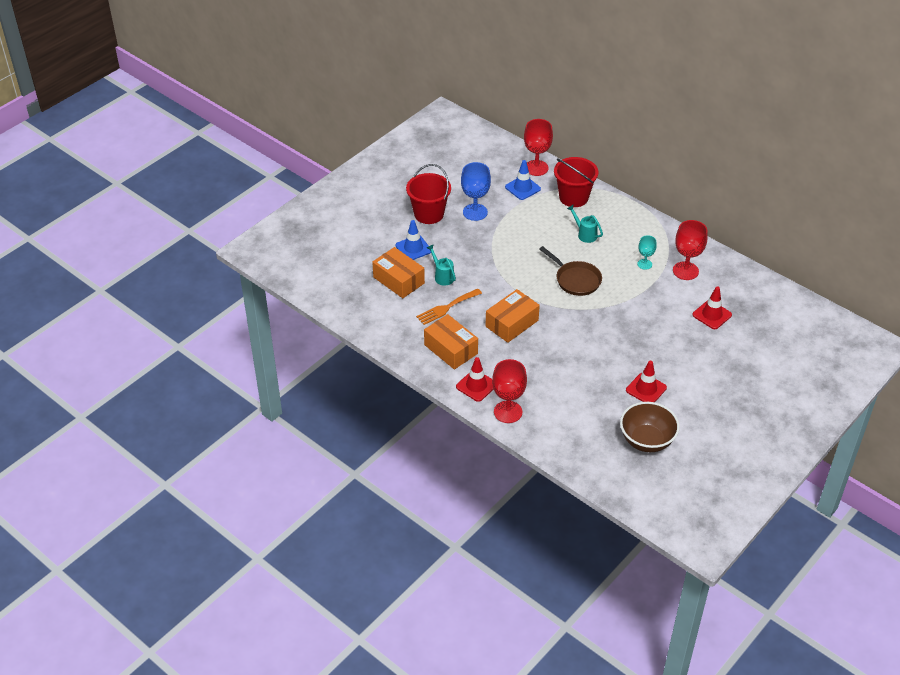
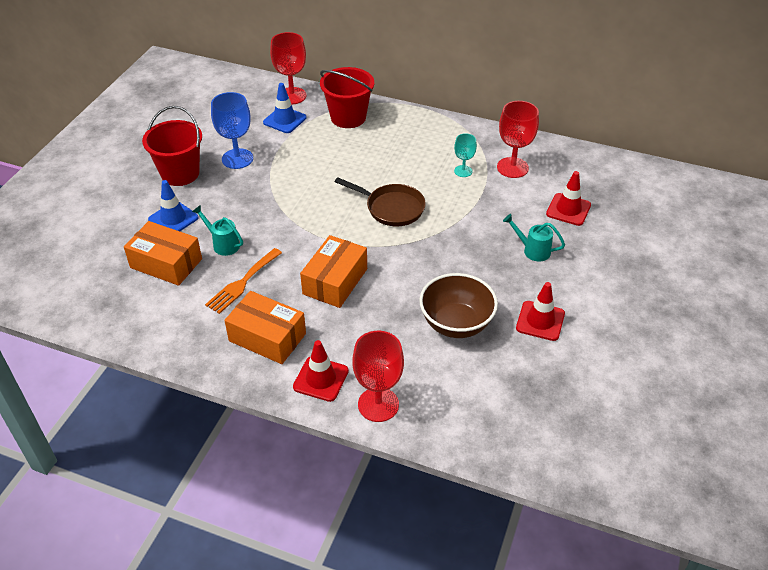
camera: 20 degrees left, 0 degrees up
(585, 234) = (379, 154): turquoise watering can -> turquoise watering can (533, 250)
(646, 441) = (576, 391): brown bowl -> brown bowl (456, 324)

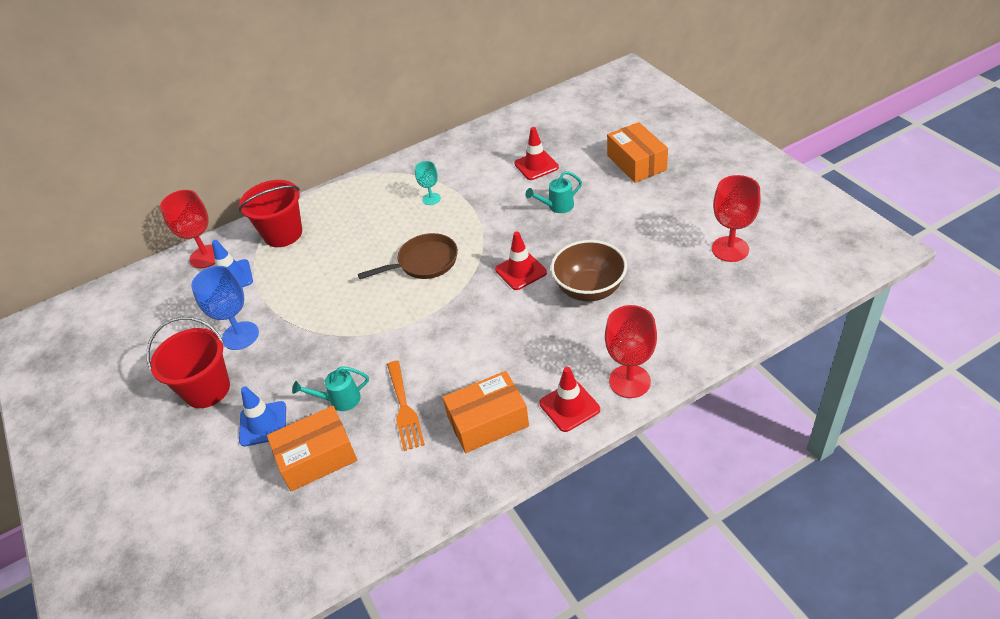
camera: 45 degrees left, 0 degrees up
(335, 281) = (469, 341): orange box -> orange box (636, 163)
(512, 167) = (459, 170): red goblet -> red goblet (730, 249)
(540, 321) = (631, 241): red traffic cone -> red traffic cone (521, 271)

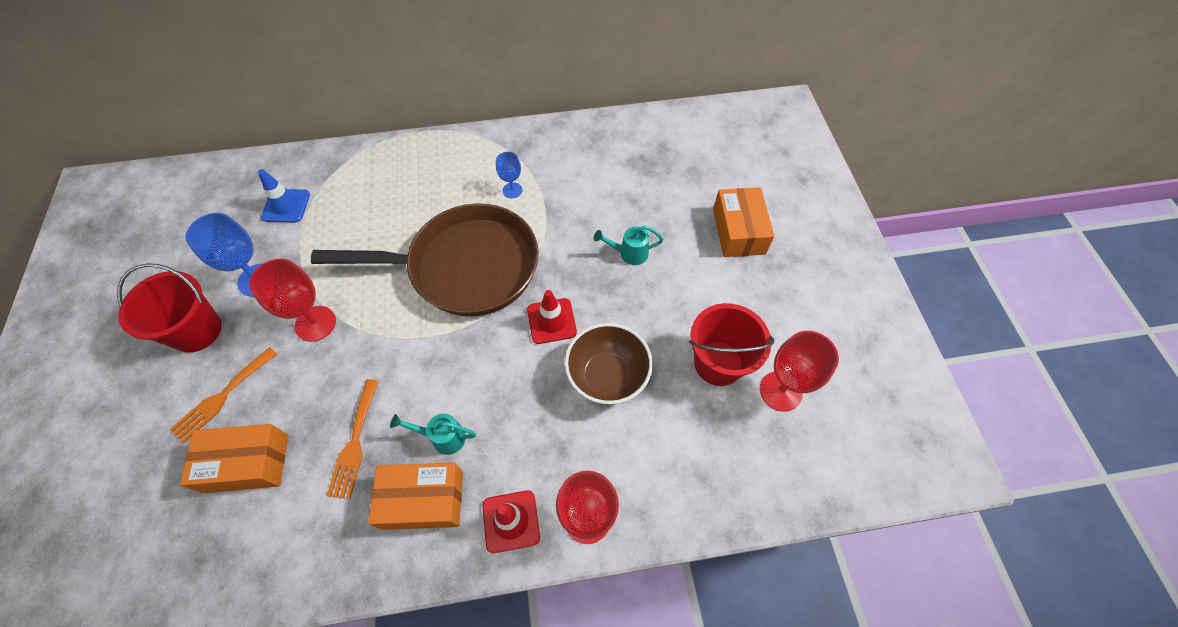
camera: 15 degrees right, 15 degrees up
(206, 256) = (277, 171): red goblet -> red goblet (315, 323)
(263, 424) = (222, 397): blue traffic cone -> orange fork
(283, 234) = (356, 174): red bucket -> red bucket (718, 363)
(340, 400) = (303, 402): turquoise watering can -> turquoise watering can (443, 437)
(424, 262) = (465, 267): brown pan -> brown pan, size x1.96
(431, 199) = (512, 190): turquoise goblet -> blue goblet
(536, 165) = (634, 192): red traffic cone -> none

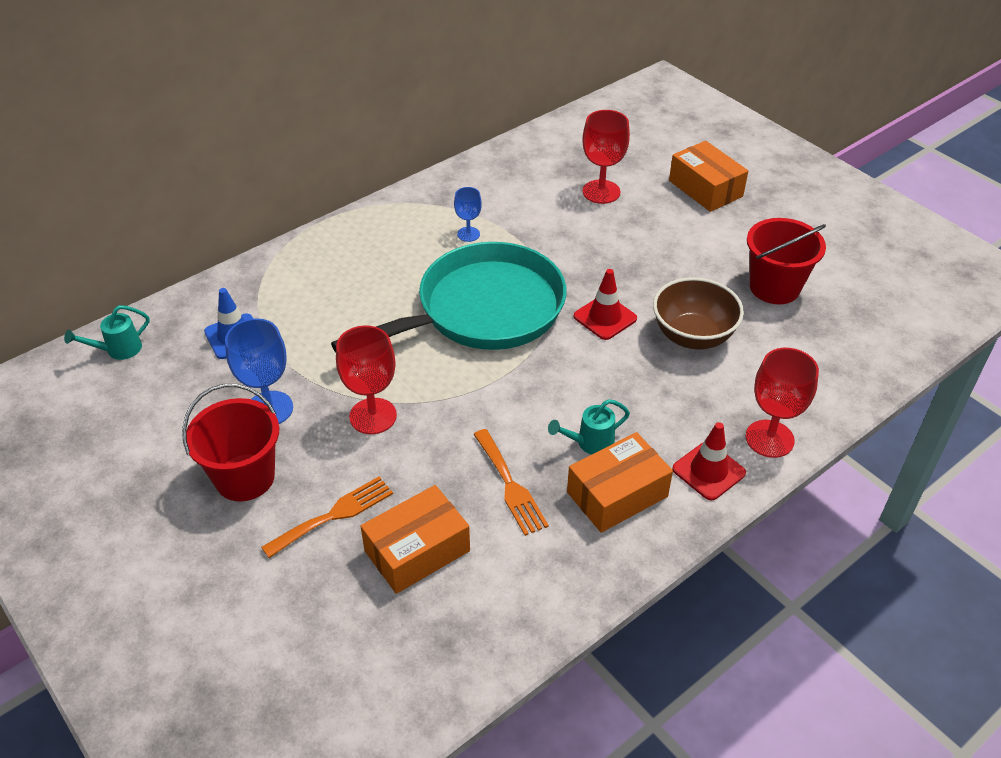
camera: 30 degrees left, 15 degrees down
(222, 397) = (334, 515): orange fork -> orange fork turned 135 degrees counterclockwise
(465, 267) = (482, 311): brown pan -> turquoise pan
(629, 253) = (626, 240): turquoise watering can -> turquoise watering can (119, 350)
(780, 391) = (840, 285): red goblet -> red goblet (601, 192)

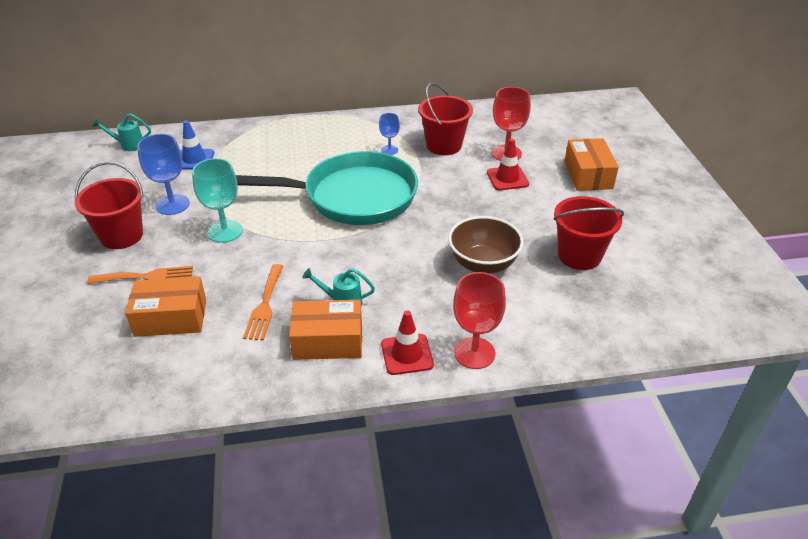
camera: 30 degrees right, 5 degrees down
(373, 416) = (225, 231): red goblet -> turquoise goblet
(524, 206) = (444, 145): none -> red bucket
(605, 317) = (431, 230): red traffic cone -> red traffic cone (507, 178)

